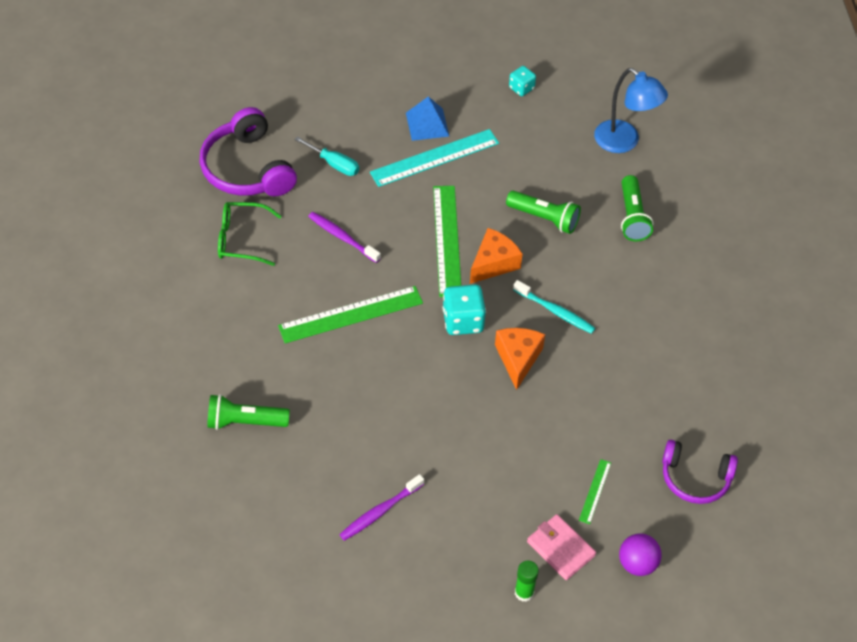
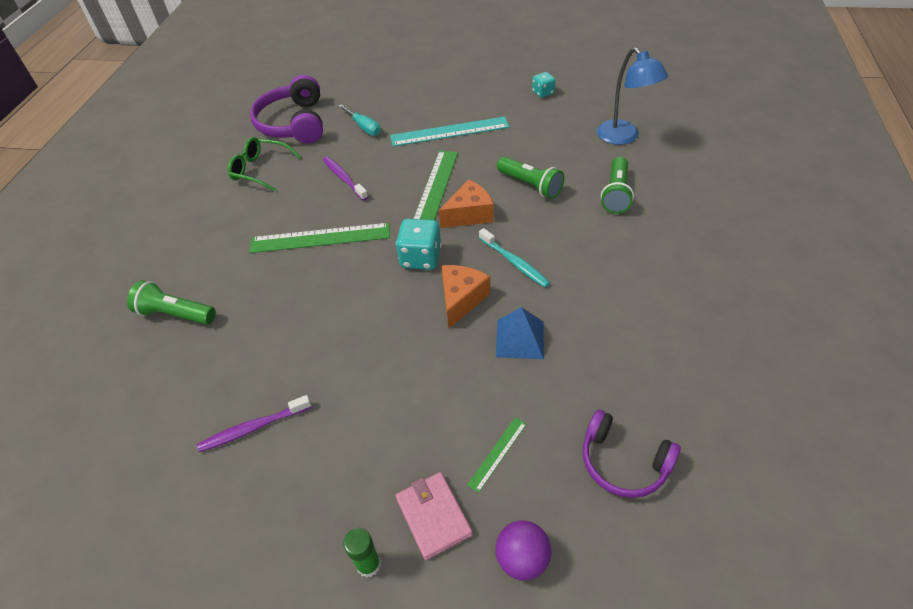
camera: 20 degrees right, 5 degrees down
(427, 124) = (453, 109): blue pyramid -> blue pyramid (520, 339)

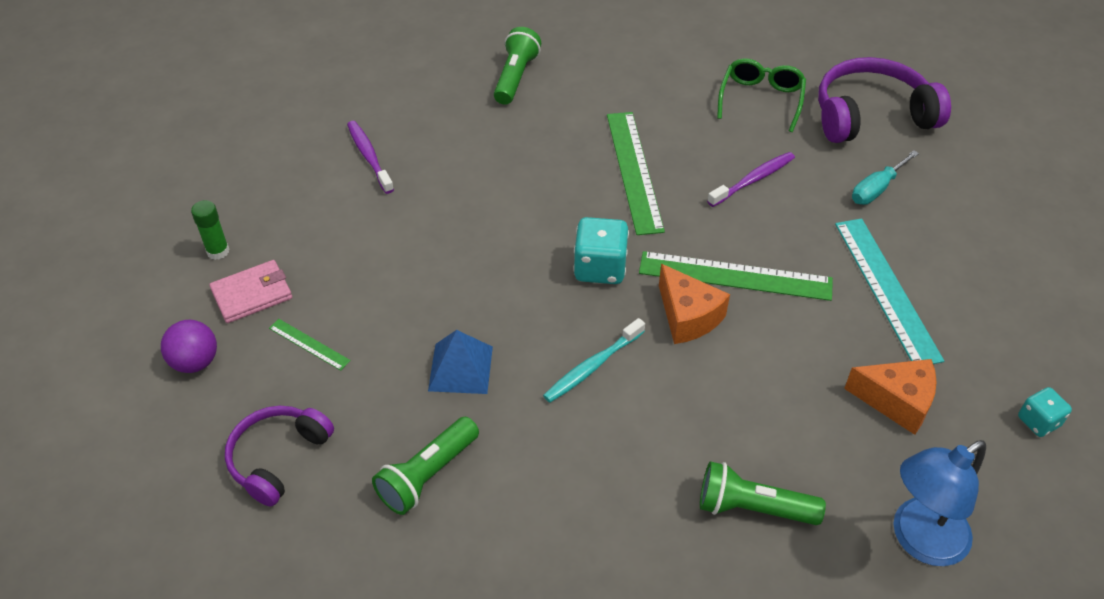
camera: 85 degrees right, 0 degrees up
(461, 300) = (527, 310): orange cheese -> orange cheese (896, 401)
(530, 185) = (762, 391): green flashlight -> green flashlight (427, 475)

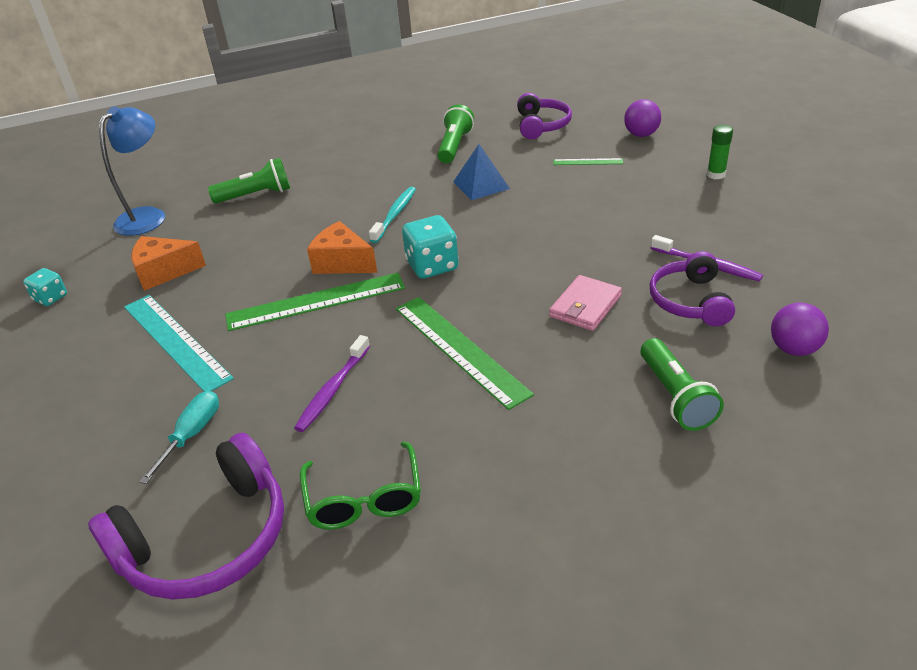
camera: 155 degrees right, 10 degrees down
(252, 294) = (658, 167): pink wallet -> pink wallet (585, 306)
(404, 72) = (794, 349): none -> purple ball
(423, 133) = (690, 301): none -> purple headphones

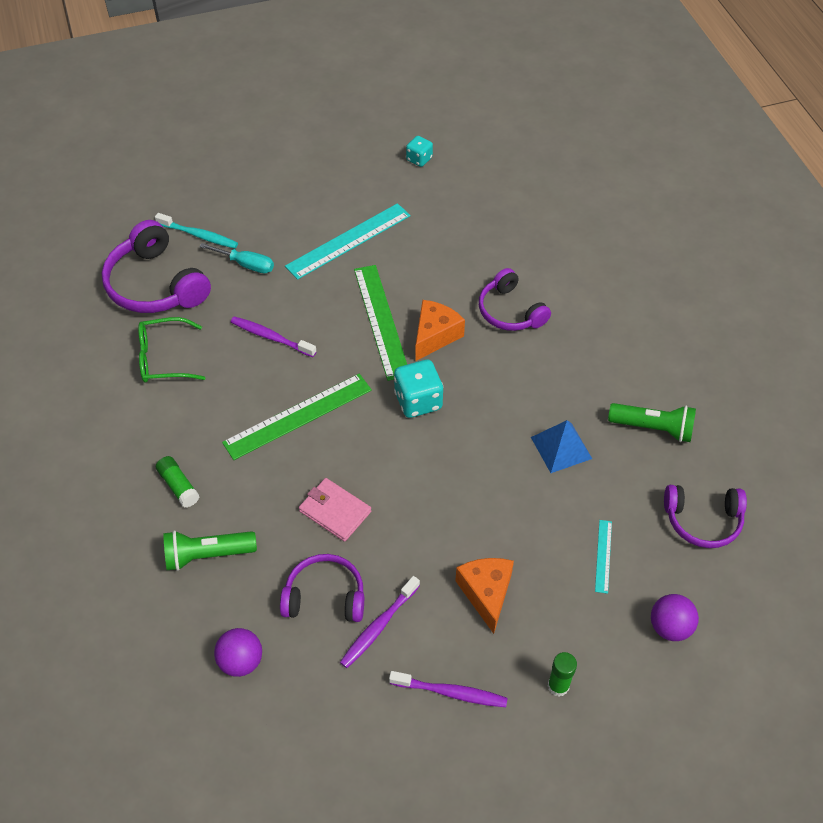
camera: 90 degrees right, 15 degrees up
(148, 216) = (534, 194): blue lamp -> none
(164, 272) = (442, 219): orange cheese -> orange cheese (486, 593)
(256, 195) = (562, 264): green flashlight -> none
(314, 220) = (510, 311): none -> purple headphones
(395, 214) = (511, 373): turquoise toothbrush -> turquoise toothbrush (199, 235)
(584, 441) = (178, 486): none -> green glue stick
(587, 162) = (603, 556): green ruler -> turquoise ruler
(751, 221) = (451, 692): none -> purple toothbrush

